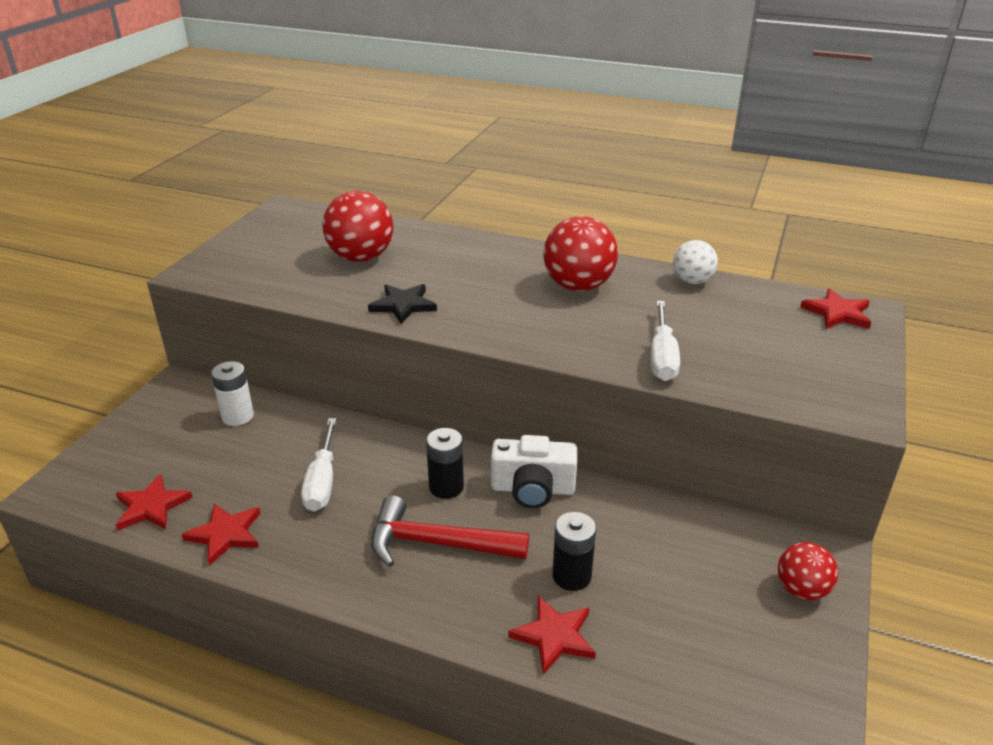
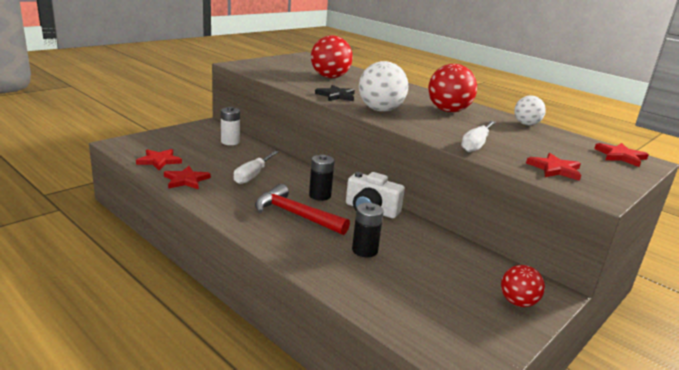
camera: 20 degrees right, 10 degrees down
(488, 320) = (380, 110): none -> white ball
(554, 636) = (332, 270): red star -> red star (555, 169)

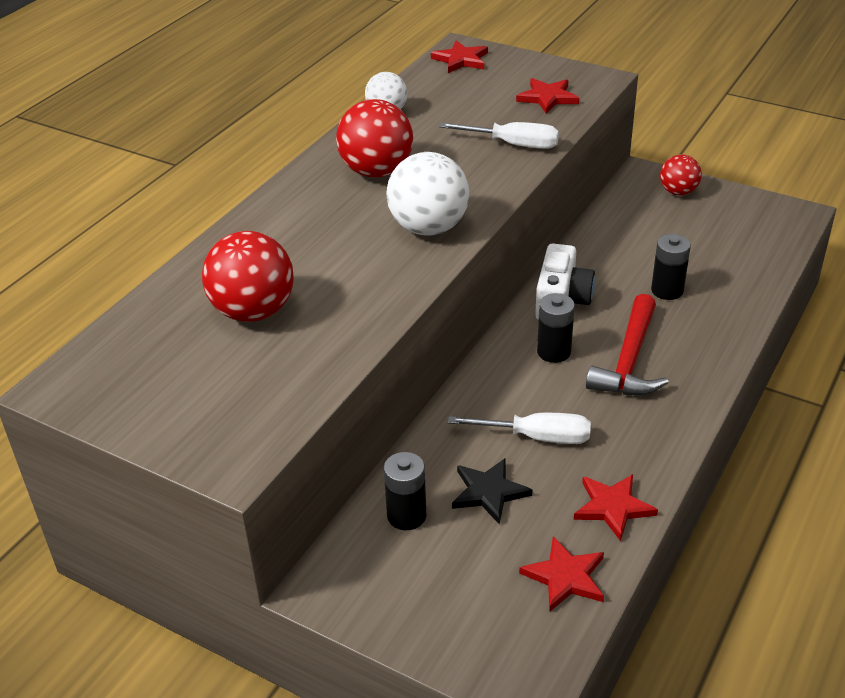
camera: 100 degrees left, 15 degrees up
(230, 142) = (406, 515): white battery -> black battery
(336, 96) = (383, 281): black star -> black star (489, 492)

